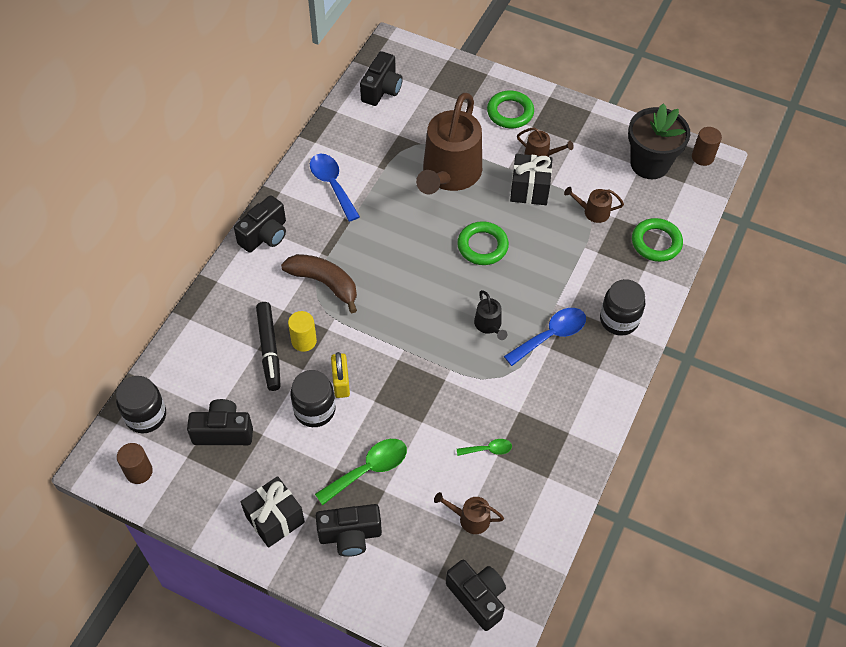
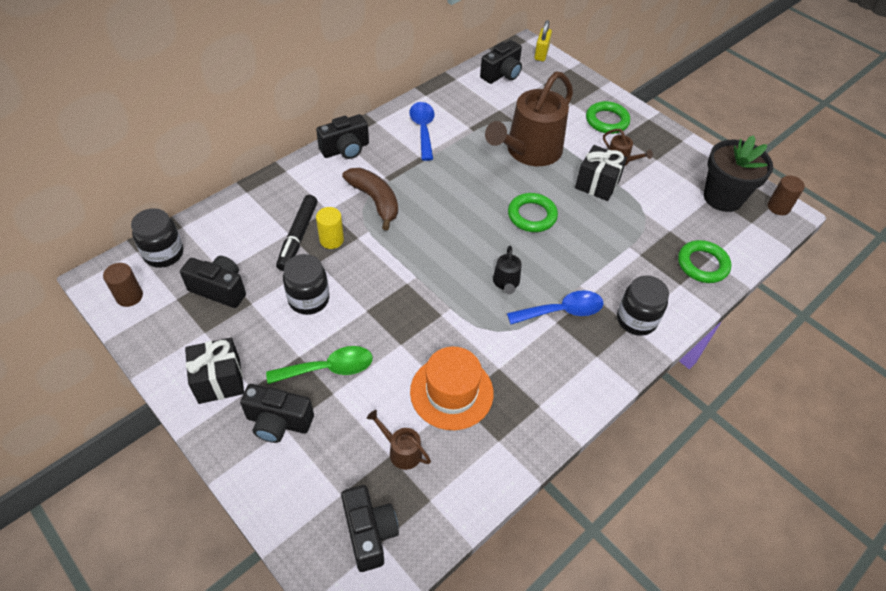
camera: 20 degrees right, 5 degrees down
(341, 382) = (345, 285): yellow padlock -> yellow padlock (541, 54)
(488, 449) = (451, 392): green spoon -> orange hat
(593, 212) = (650, 220): brown watering can -> none

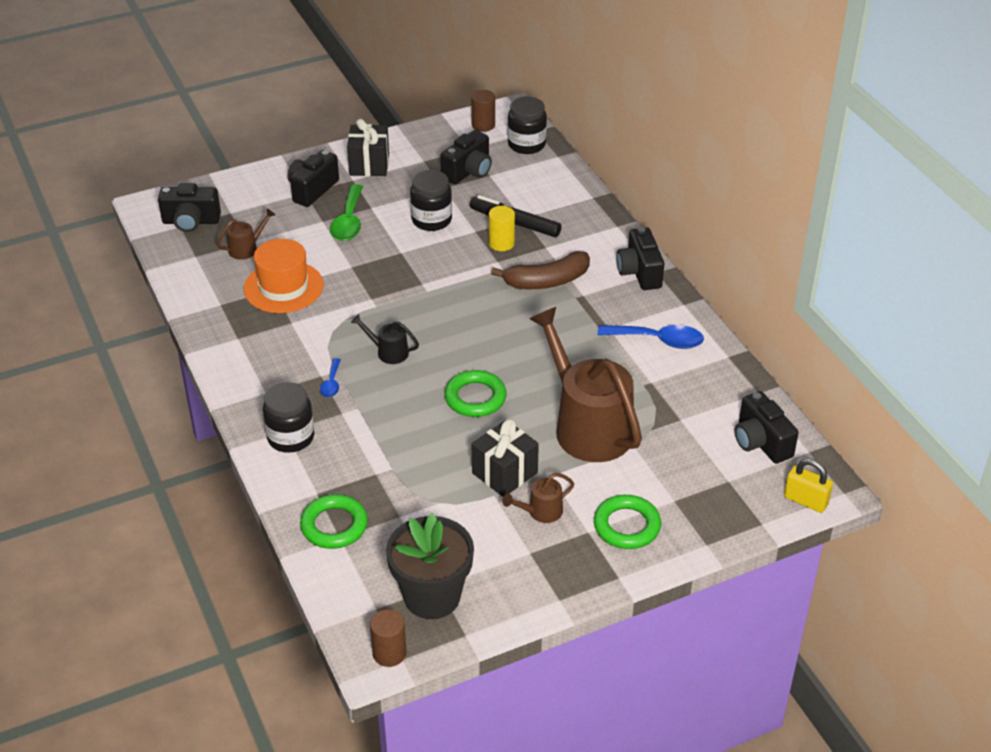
camera: 110 degrees right, 10 degrees down
(562, 311) = (331, 383): blue spoon -> blue spoon, size x0.55

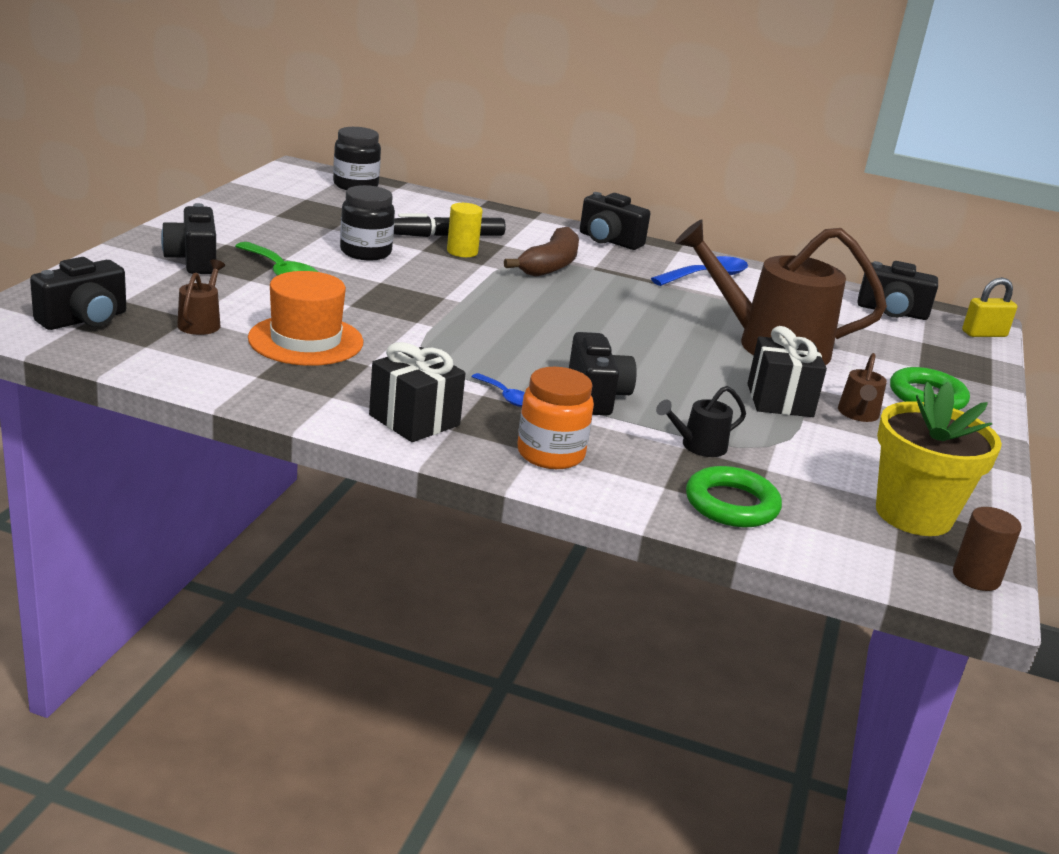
camera: 50 degrees left, 15 degrees down
(291, 437) = (550, 454): black jar -> orange jar
(369, 164) = (222, 229): black gift -> black gift (414, 420)
(388, 352) = (512, 354): black watering can -> black watering can (698, 446)
(432, 596) = (913, 514): black flower pot -> yellow flower pot
(468, 171) = (336, 213): black camera -> black camera (596, 396)
(475, 398) = (652, 359): green ring -> none
(483, 125) = (289, 181): brown cylinder -> none

